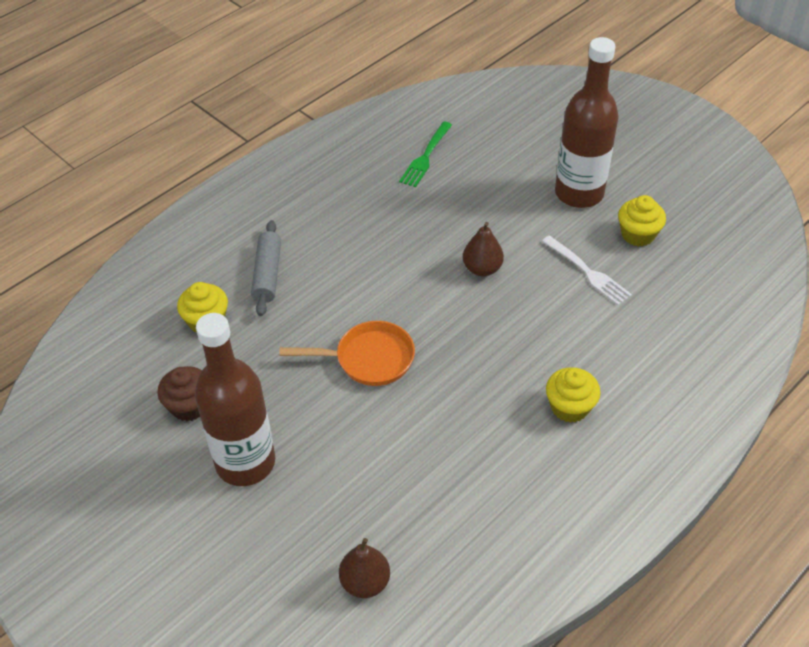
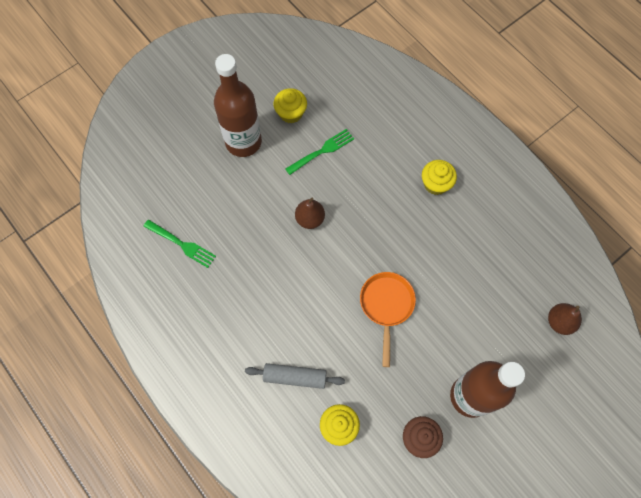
camera: 85 degrees left, 20 degrees up
(587, 272) = (321, 151): white fork -> green fork

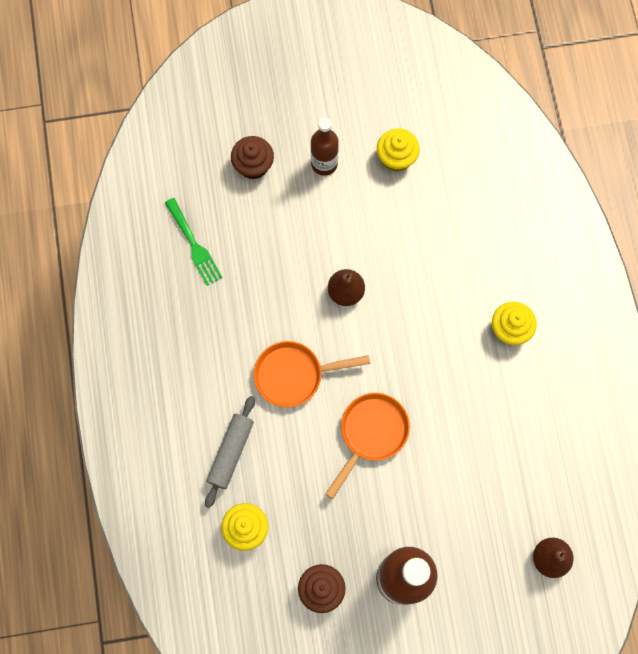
camera: 30 degrees right, 5 degrees up
(194, 168) = (253, 165): none -> brown cupcake
(243, 142) = (324, 164): brown bottle -> brown bottle, size x0.57
(295, 377) = (231, 452): grey rolling pin -> grey rolling pin turned 75 degrees clockwise
(308, 296) = (294, 375): none -> orange pan
(321, 151) = (404, 222): green fork -> none

